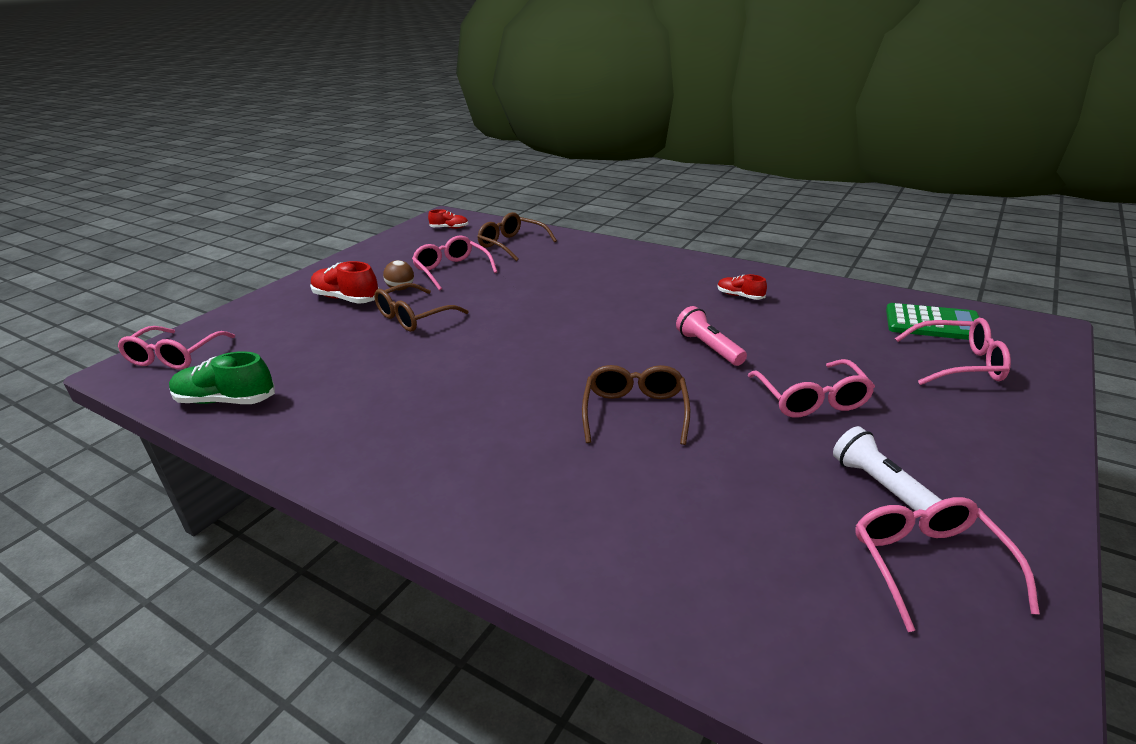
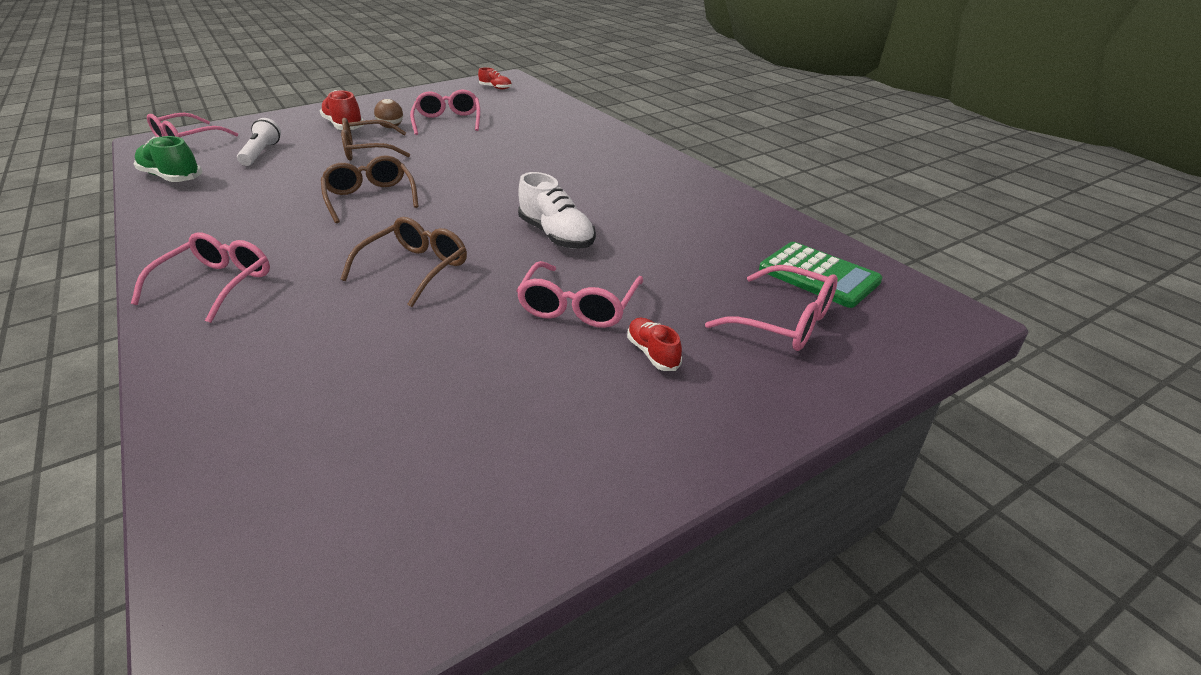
camera: 25 degrees right, 5 degrees up
(512, 244) = (524, 111): brown glasses -> brown glasses (371, 198)
(709, 348) = (557, 235): pink flashlight -> white shoe
(740, 296) = (656, 199): red shoe -> red shoe (653, 353)
(881, 486) = (522, 402): white flashlight -> white flashlight (261, 153)
(929, 565) = (454, 485): pink glasses -> pink glasses (216, 285)

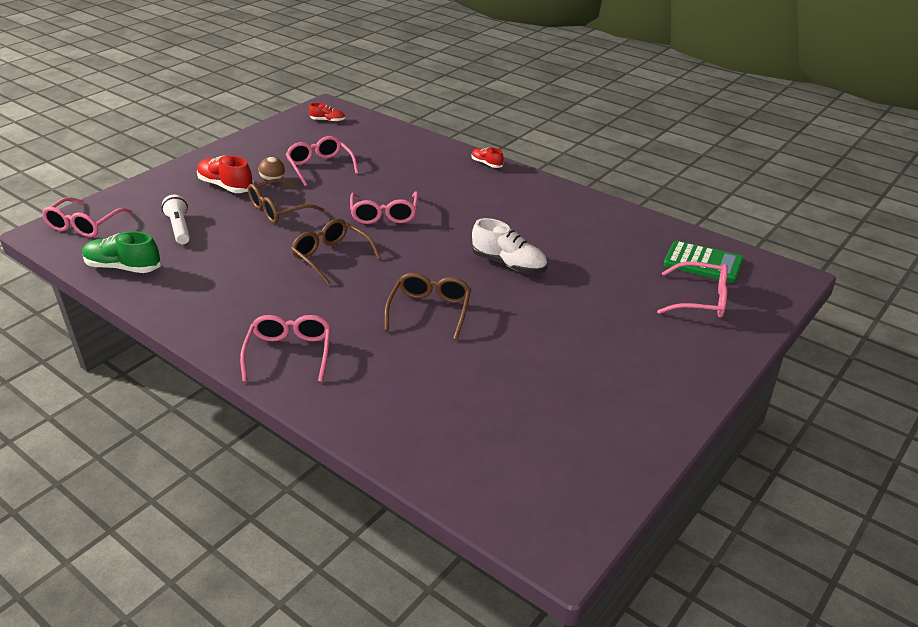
camera: 20 degrees left, 0 degrees up
(579, 306) = (568, 315): pink glasses -> pink glasses (384, 214)
(653, 353) = (637, 337): red shoe -> red shoe (486, 164)

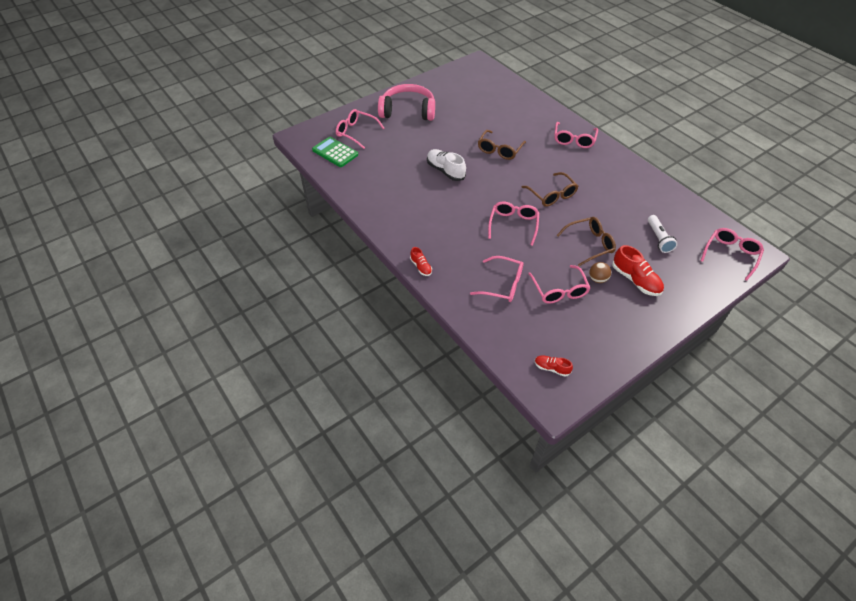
camera: 165 degrees left, 15 degrees up
(123, 267) = (683, 210): green shoe -> none
(387, 163) = (502, 284): none -> pink glasses
(640, 358) = (408, 111): none -> pink headphones

